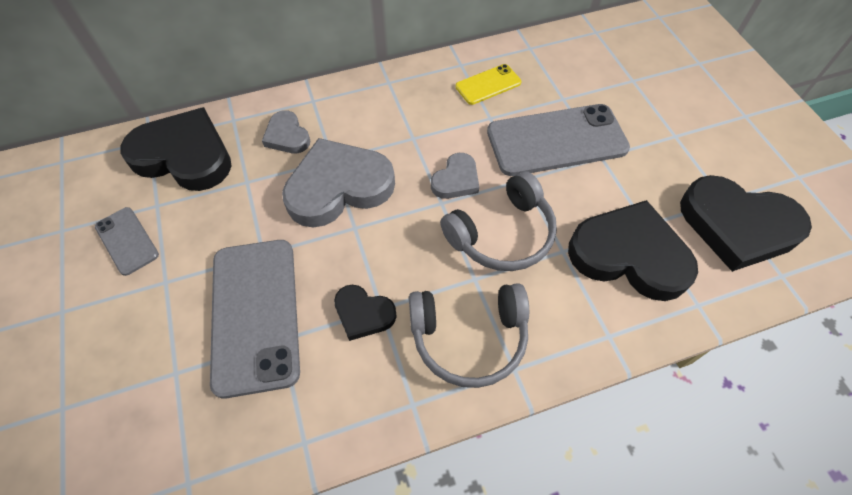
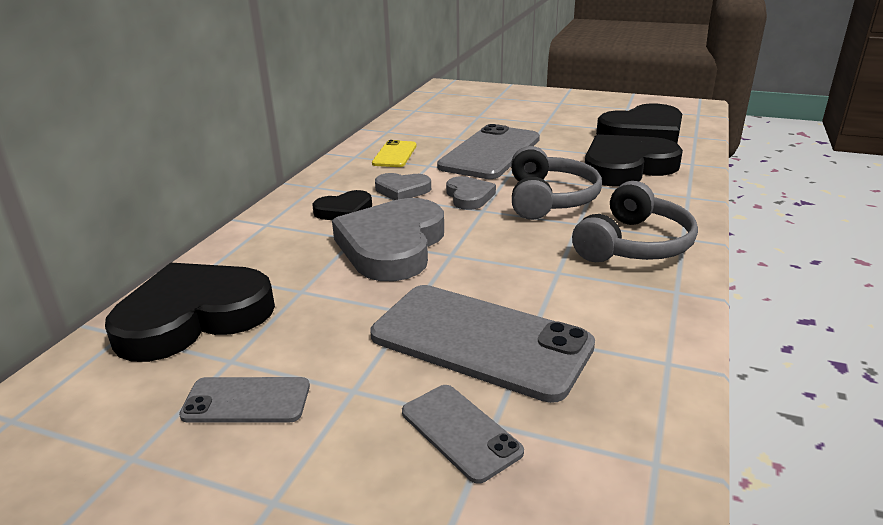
camera: 50 degrees left, 30 degrees down
(158, 360) = (460, 432): none -> grey phone
(287, 136) = (284, 250): grey heart -> grey heart (402, 190)
(363, 314) = (554, 281): black heart -> black heart (344, 211)

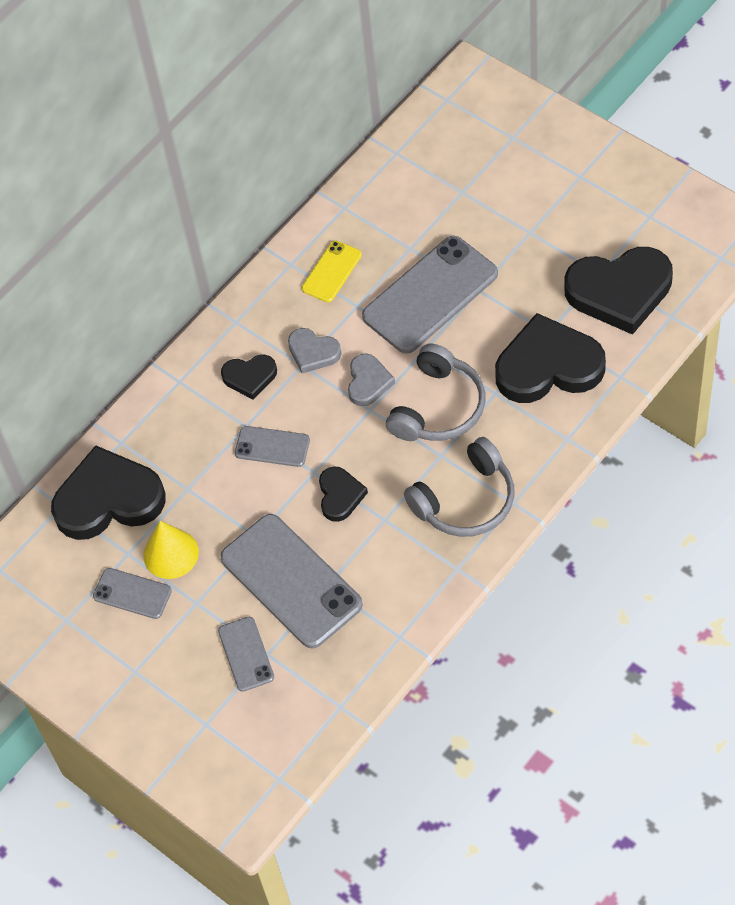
camera: 25 degrees right, 30 degrees up
(296, 348) = (171, 553): none -> yellow cone
(392, 246) = (272, 446): grey heart -> grey phone
(493, 264) = (340, 495): none -> black heart

